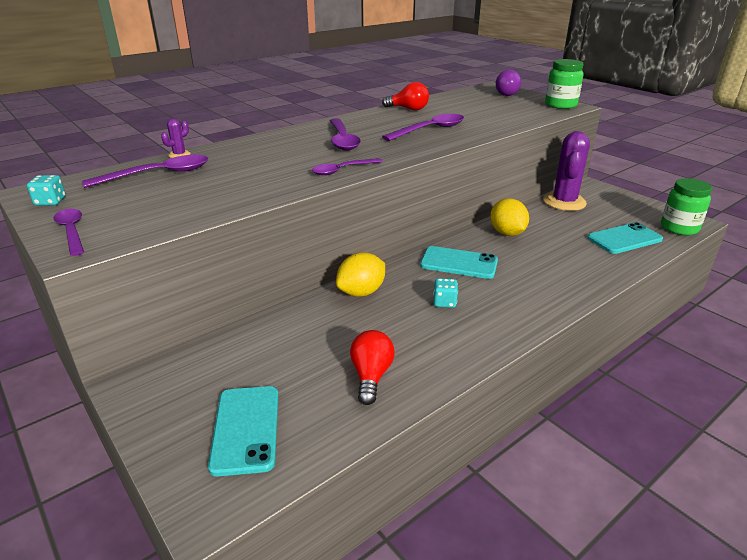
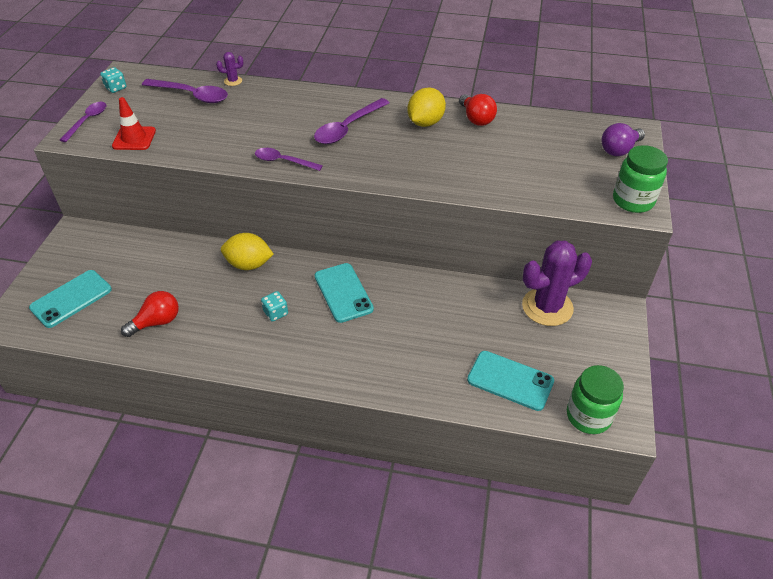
camera: 50 degrees right, 15 degrees up
(165, 217) = (134, 138): none -> red traffic cone
(430, 130) = (432, 157): purple spoon -> none
(507, 233) = (430, 297): yellow lemon -> yellow lemon (425, 122)

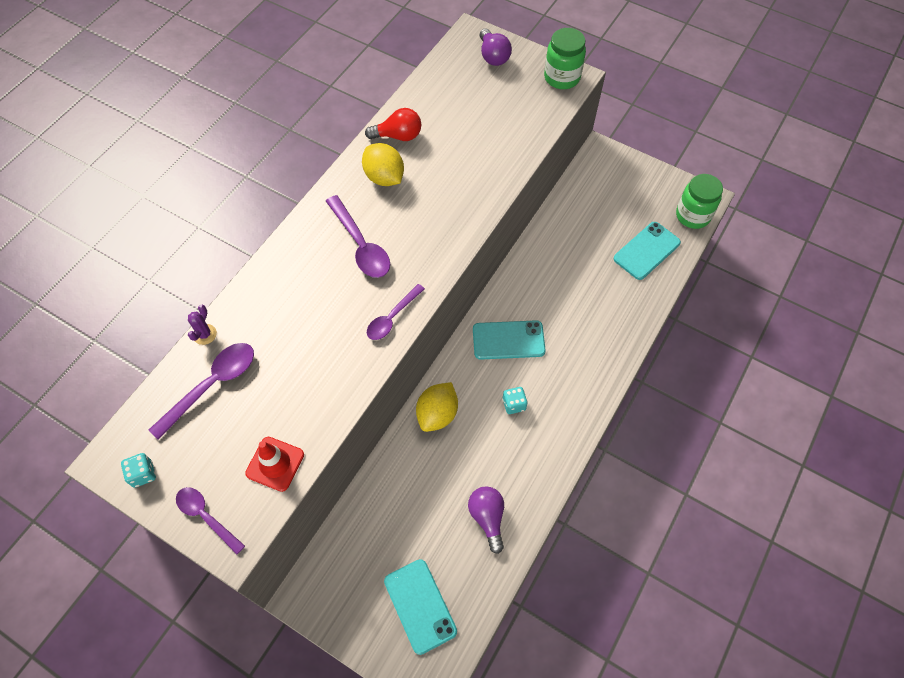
camera: 70 degrees left, 15 degrees up
(157, 322) = (487, 518): red light bulb -> purple light bulb
(547, 307) = (580, 196): purple cactus -> none

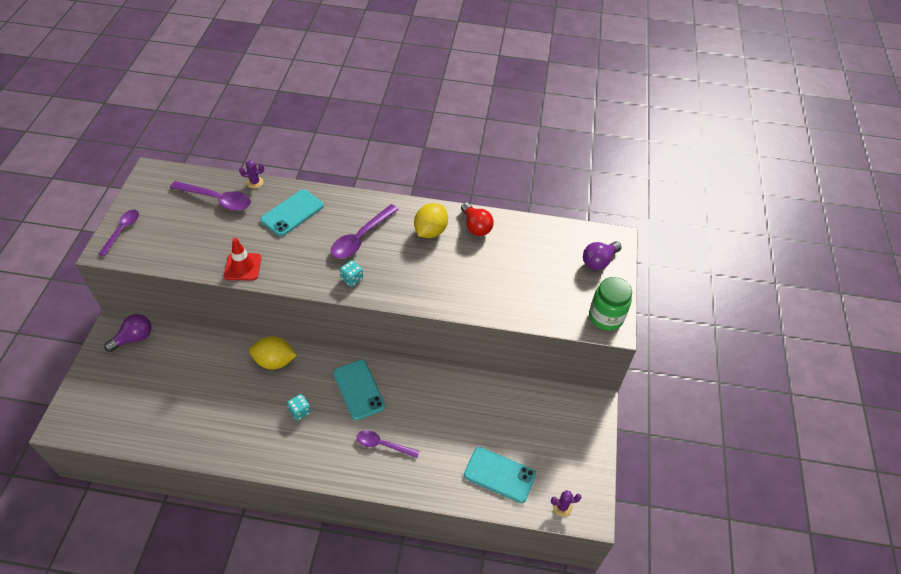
camera: 65 degrees right, 10 degrees down
(143, 474) = (145, 191): turquoise dice -> turquoise dice (352, 279)
(275, 464) = (167, 251): red traffic cone -> red traffic cone (243, 267)
(392, 318) = (303, 276): purple spoon -> purple spoon (382, 444)
(420, 606) = (117, 400): turquoise phone -> turquoise phone (292, 213)
(487, 518) = (195, 422): purple light bulb -> purple light bulb (134, 338)
(692, 215) = (562, 507): green jar -> purple cactus

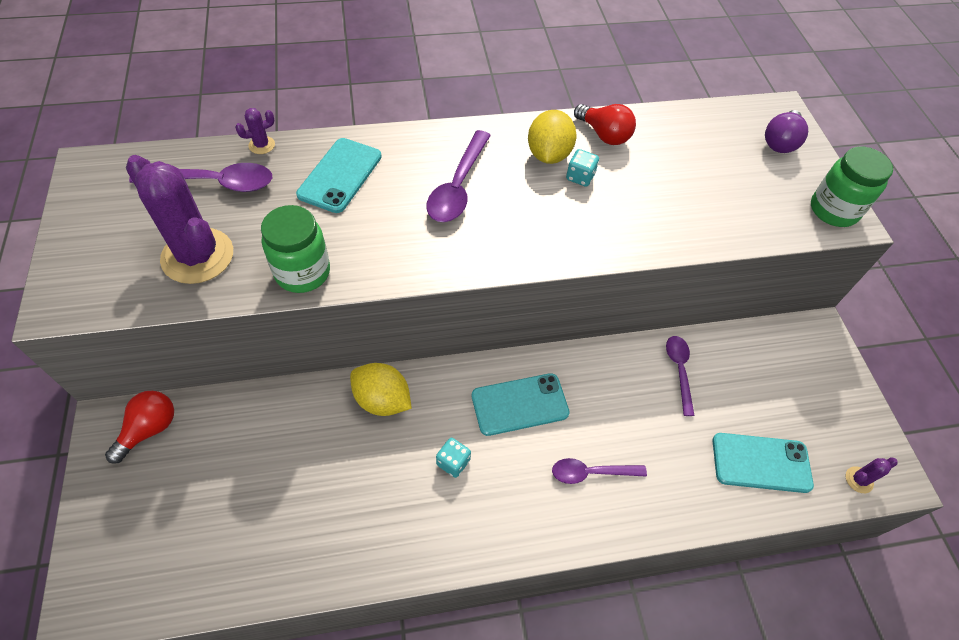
camera: 20 degrees left, 5 degrees up
(122, 230) = (76, 266): purple spoon -> purple spoon (679, 370)
(134, 338) = (149, 429): purple light bulb -> red light bulb
(189, 242) = (197, 256): none -> purple cactus
(243, 267) = (302, 272): red traffic cone -> green jar
(274, 361) = (382, 400): yellow lemon -> yellow lemon turned 45 degrees clockwise
(352, 279) = (476, 247): turquoise dice -> turquoise dice (580, 177)
(359, 389) = (519, 404): turquoise phone -> turquoise phone turned 60 degrees counterclockwise

